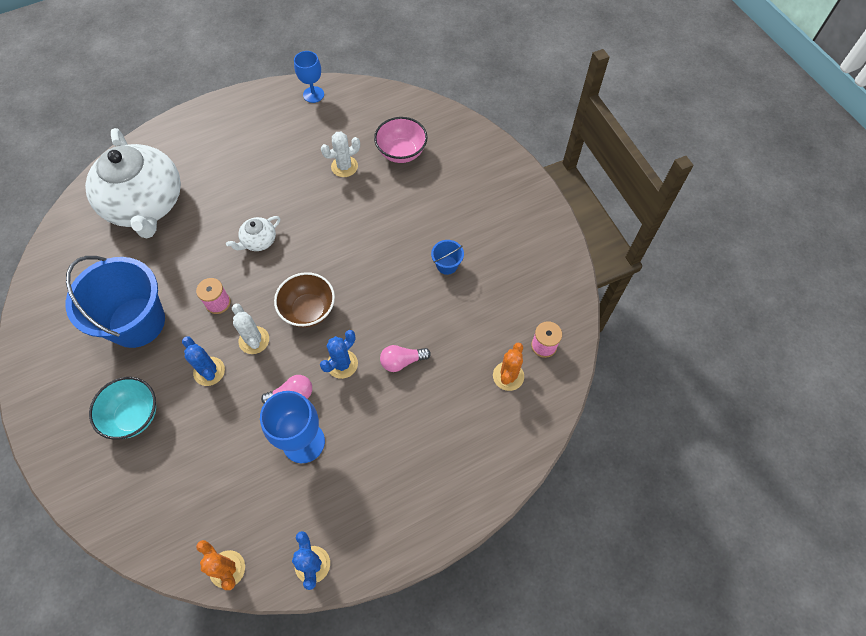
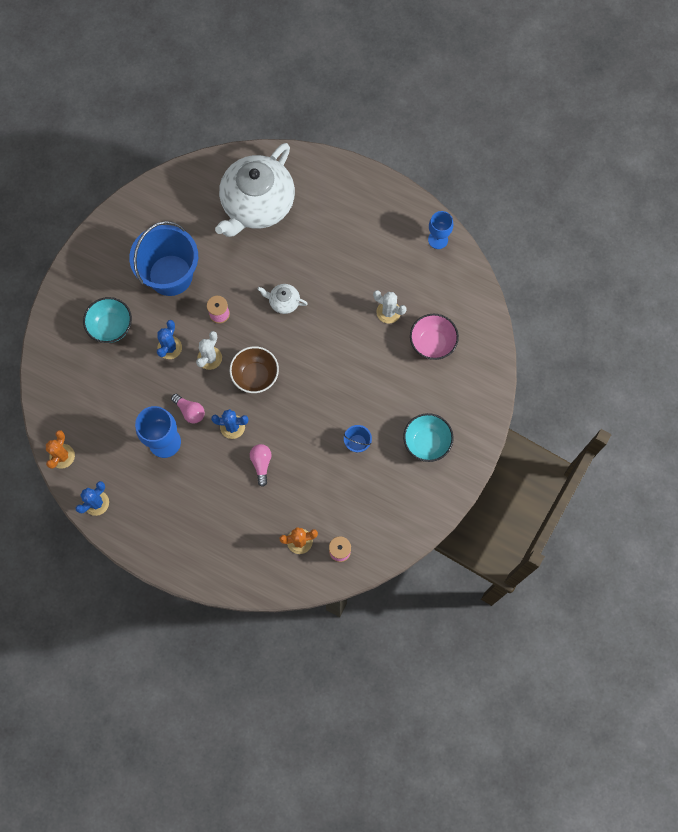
camera: 55 degrees right, 10 degrees up
(402, 361) = (261, 464): pink light bulb -> pink light bulb turned 45 degrees clockwise
(489, 211) = (426, 442): none -> turquoise bowl

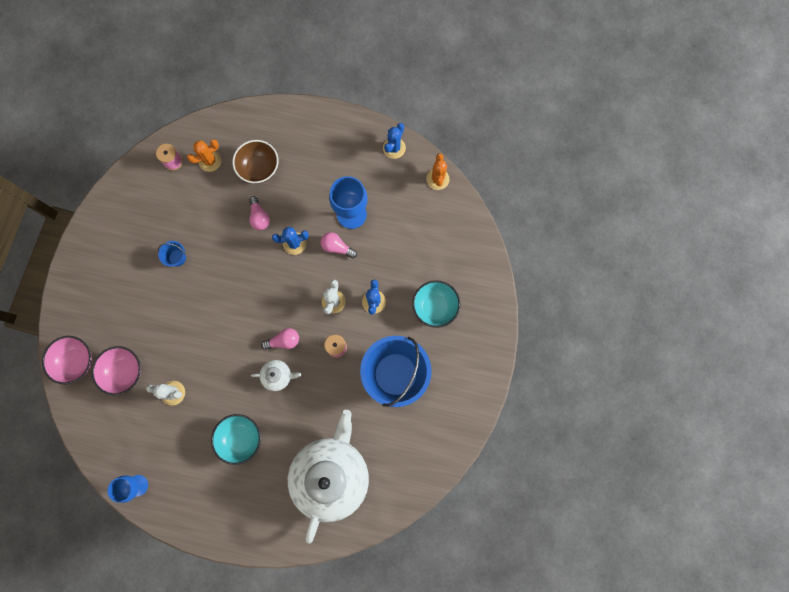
camera: 165 degrees right, 5 degrees up
(255, 376) = (286, 295): brown bowl -> brown bowl (259, 168)
(269, 333) = (284, 341): none -> pink light bulb
(426, 442) = (113, 274): turquoise bowl -> turquoise bowl (240, 438)
(478, 365) = (76, 361): none -> pink bowl

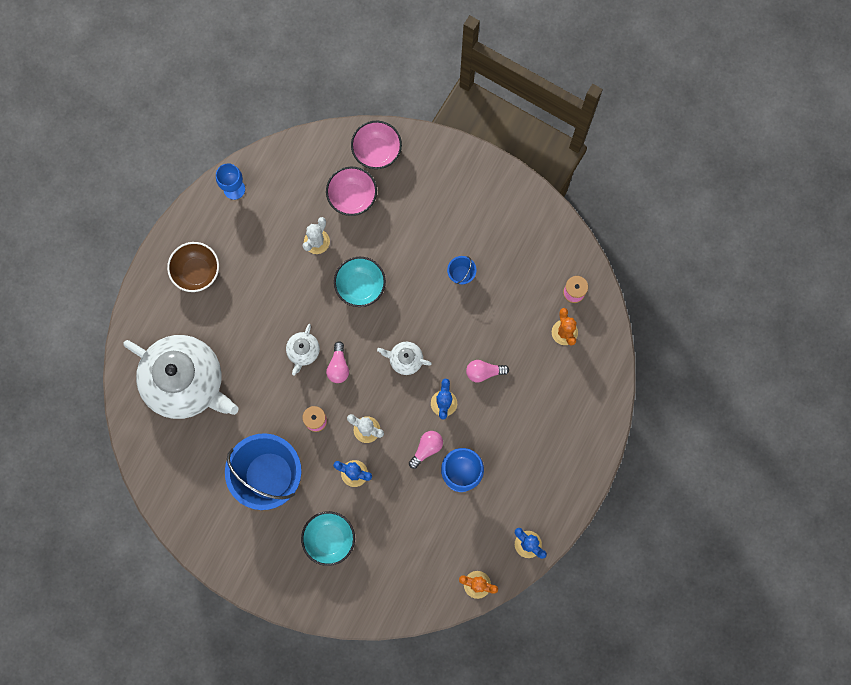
camera: 105 degrees right, 0 degrees up
(240, 438) = (250, 299): turquoise bowl -> turquoise bowl (360, 286)
(259, 168) = (541, 384): brown bowl -> brown bowl (197, 272)
(264, 285) = (405, 360): none -> white teapot

